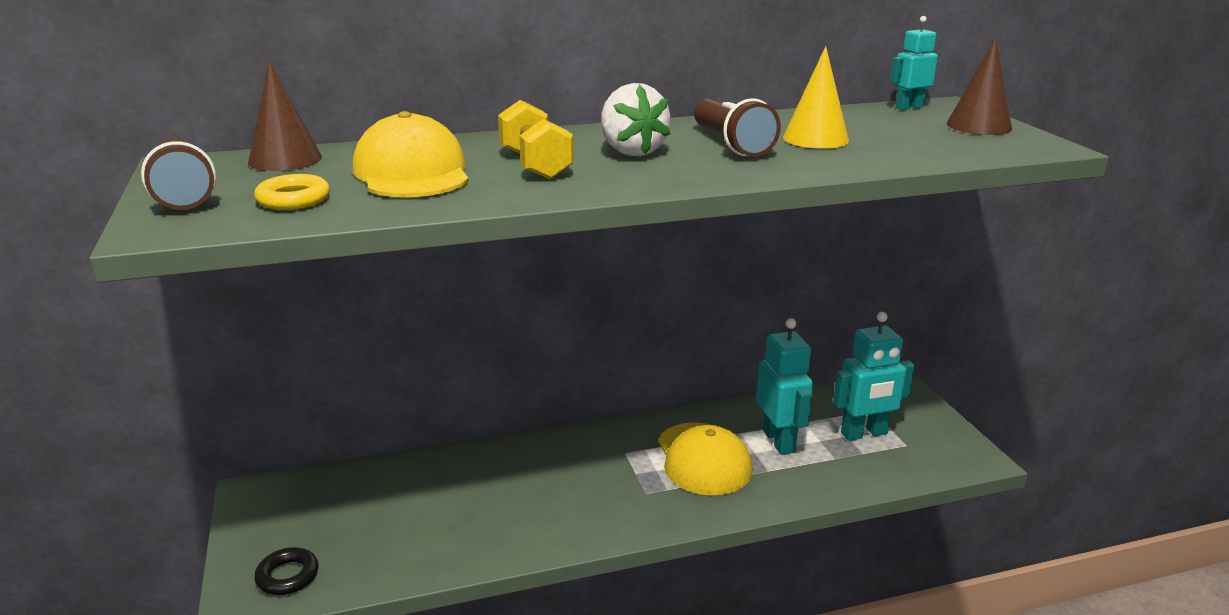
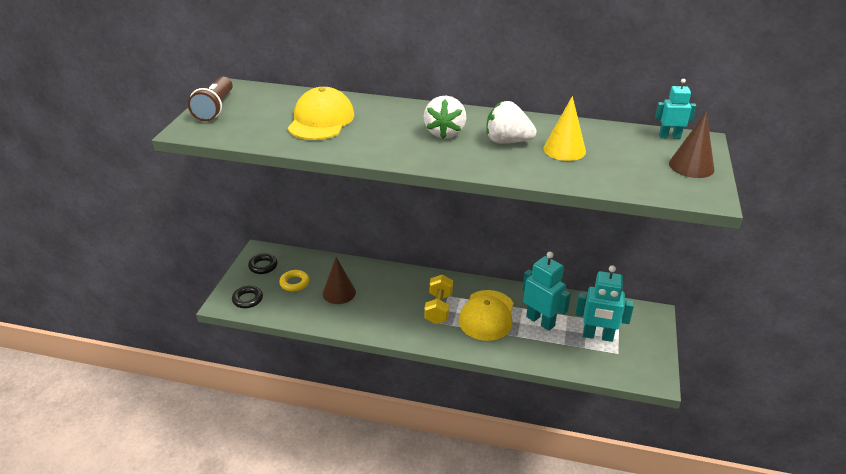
camera: 30 degrees right, 10 degrees up
(277, 513) = (263, 266): none -> black ring
(285, 159) = (276, 95): brown cone -> brown cone (339, 292)
(293, 199) = (253, 125): yellow ring -> yellow ring (294, 283)
(535, 165) = (384, 130): yellow dumbbell -> yellow dumbbell (438, 308)
(731, 144) = (507, 141): brown flashlight -> white strawberry
(779, 441) = (540, 321): turquoise robot -> turquoise robot turned 60 degrees counterclockwise

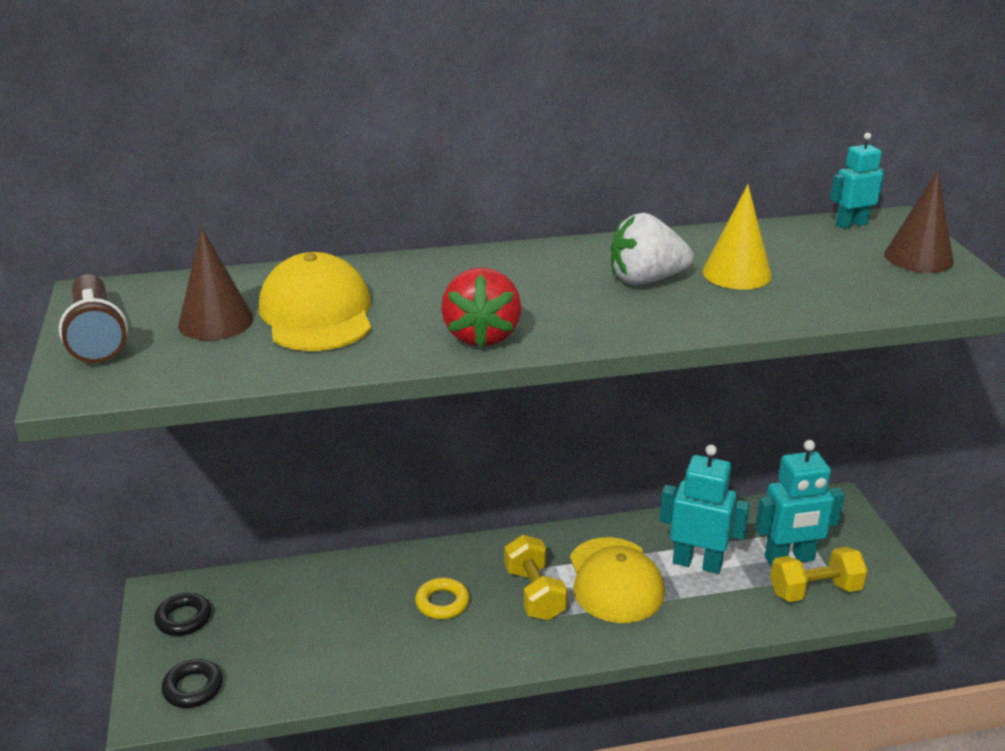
camera: 25 degrees left, 5 degrees down
(294, 283) = (262, 630): yellow ring -> yellow ring (442, 603)
(339, 292) = (353, 621): brown cone -> brown cone (216, 321)
(389, 151) = (481, 336): none -> red strawberry
(445, 133) = (540, 288): white strawberry -> none
(599, 358) = (815, 591): none -> yellow dumbbell

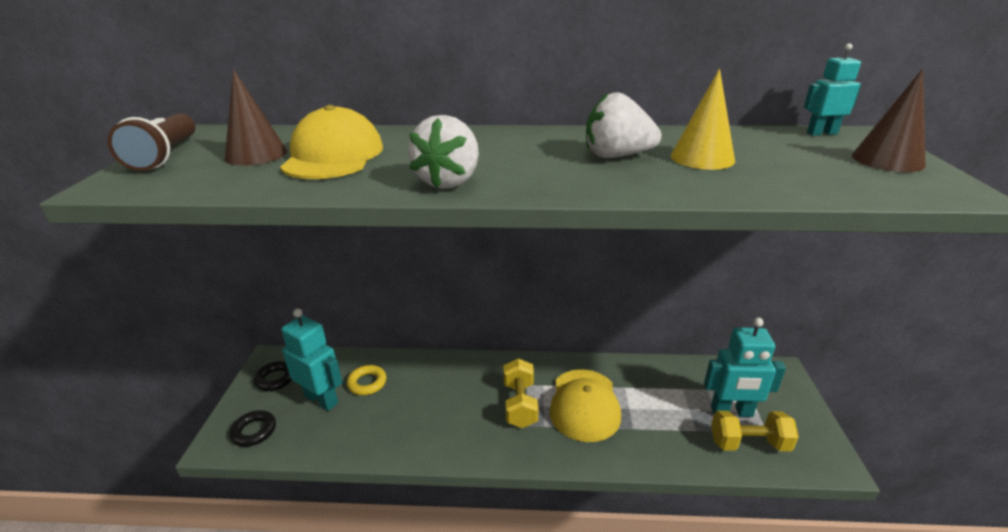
camera: 15 degrees right, 0 degrees up
(442, 603) = (450, 399): yellow ring -> yellow ring (367, 383)
(481, 336) = (448, 181): red strawberry -> white strawberry
(697, 563) = (654, 402): turquoise robot -> turquoise robot (321, 399)

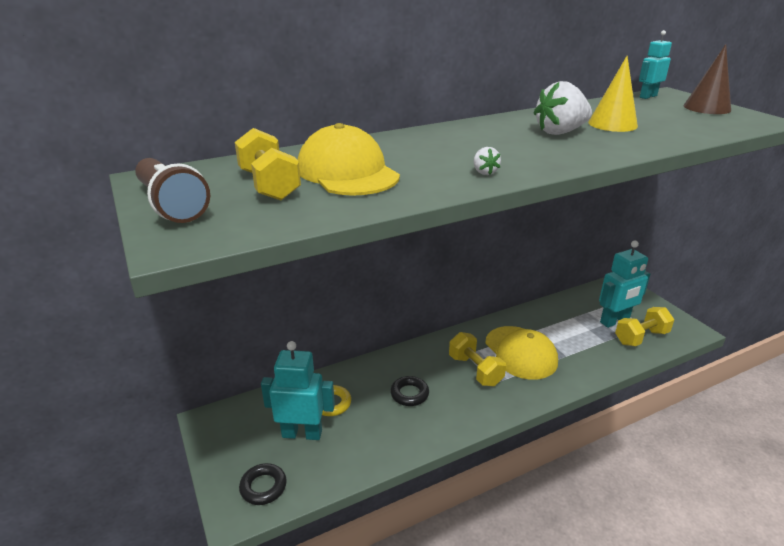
camera: 30 degrees left, 0 degrees up
(256, 154) = (269, 185): brown cone -> yellow dumbbell
(275, 379) = (234, 435): black ring -> black ring (409, 394)
(448, 181) = (484, 172): white strawberry -> white strawberry, size x0.46

